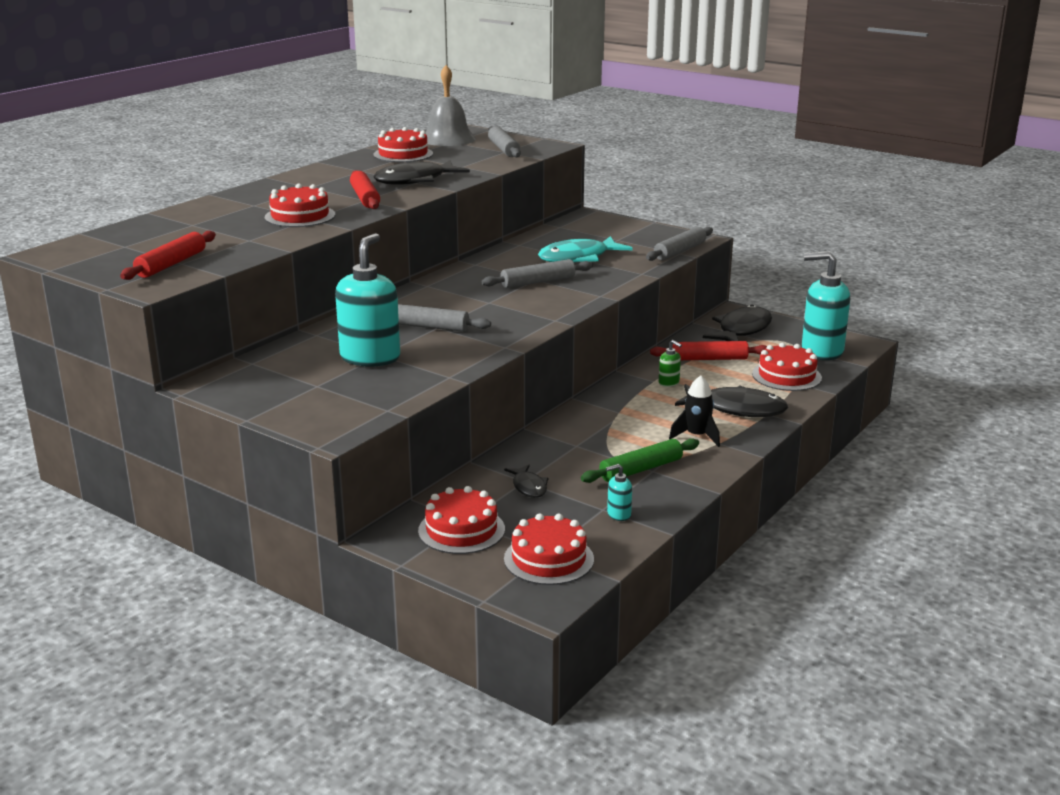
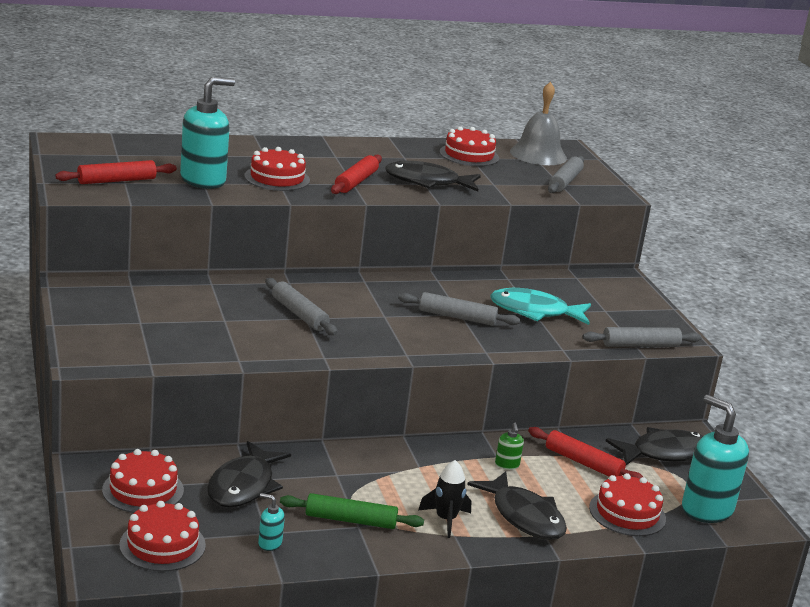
camera: 35 degrees right, 0 degrees up
(370, 358) = (213, 319): turquoise soap dispenser -> turquoise soap dispenser (203, 180)
(528, 487) = (243, 486): black fish -> black fish, size x1.90

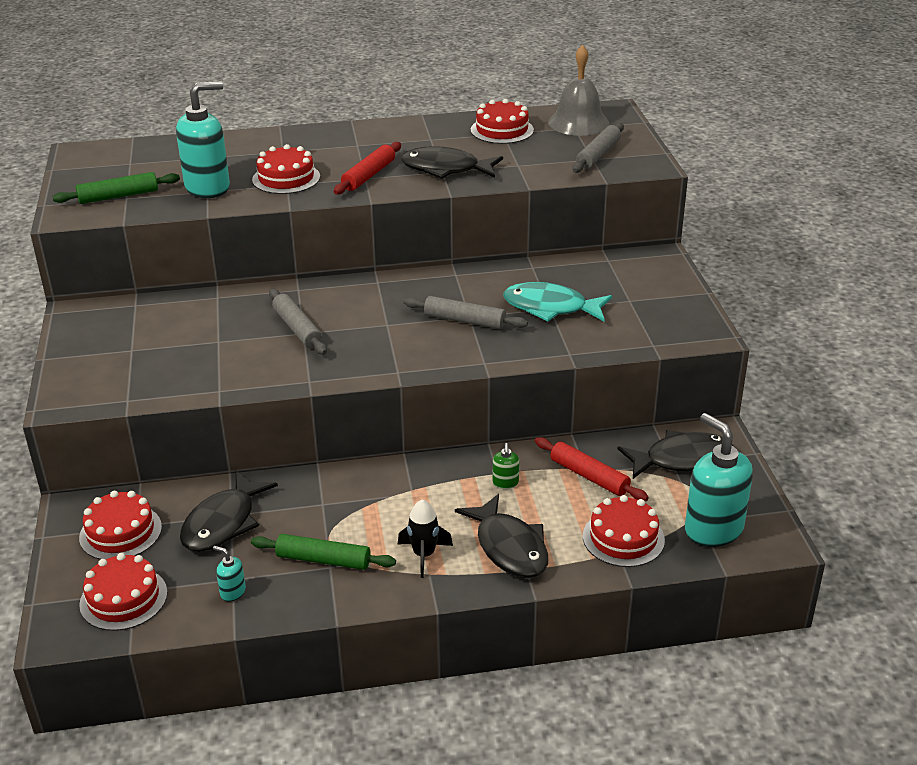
camera: 10 degrees right, 10 degrees up
(116, 181) = (118, 196): red rolling pin -> green rolling pin
(640, 345) = (657, 343): grey rolling pin -> none

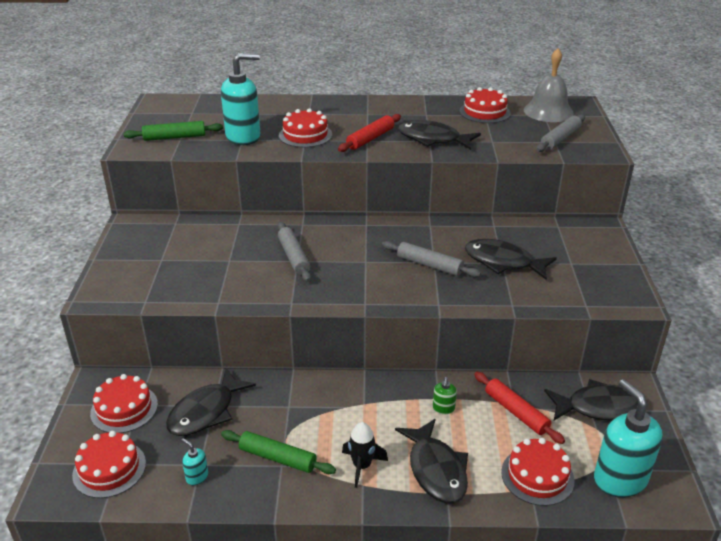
camera: 10 degrees right, 0 degrees up
(551, 308) = (503, 262): turquoise fish -> black fish

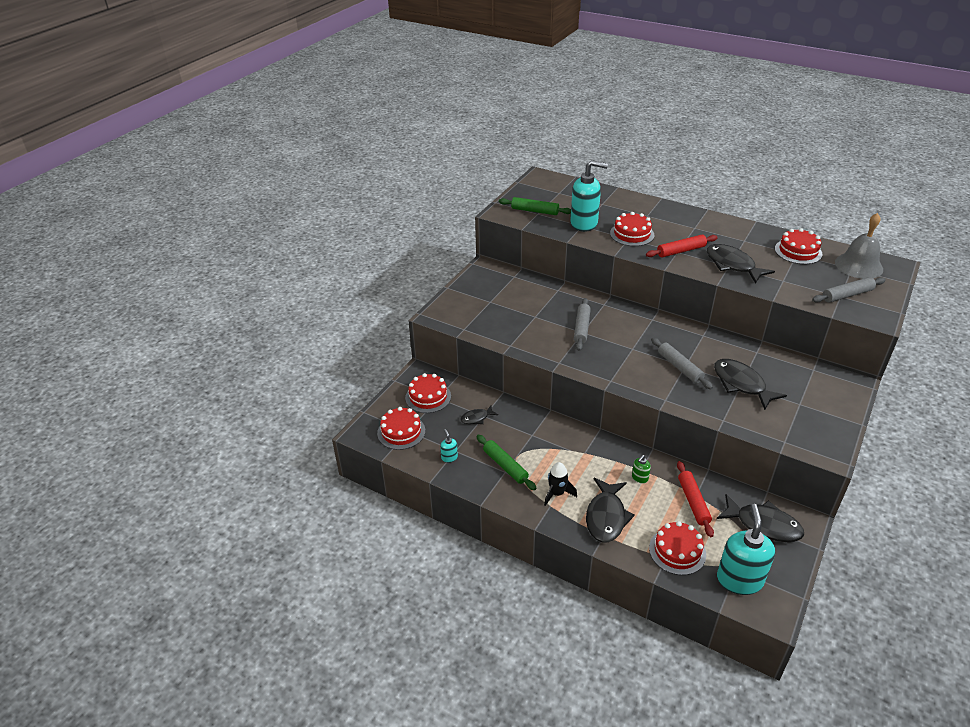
camera: 30 degrees right, 5 degrees up
(206, 412) = (476, 418): black fish -> black fish, size x0.53

